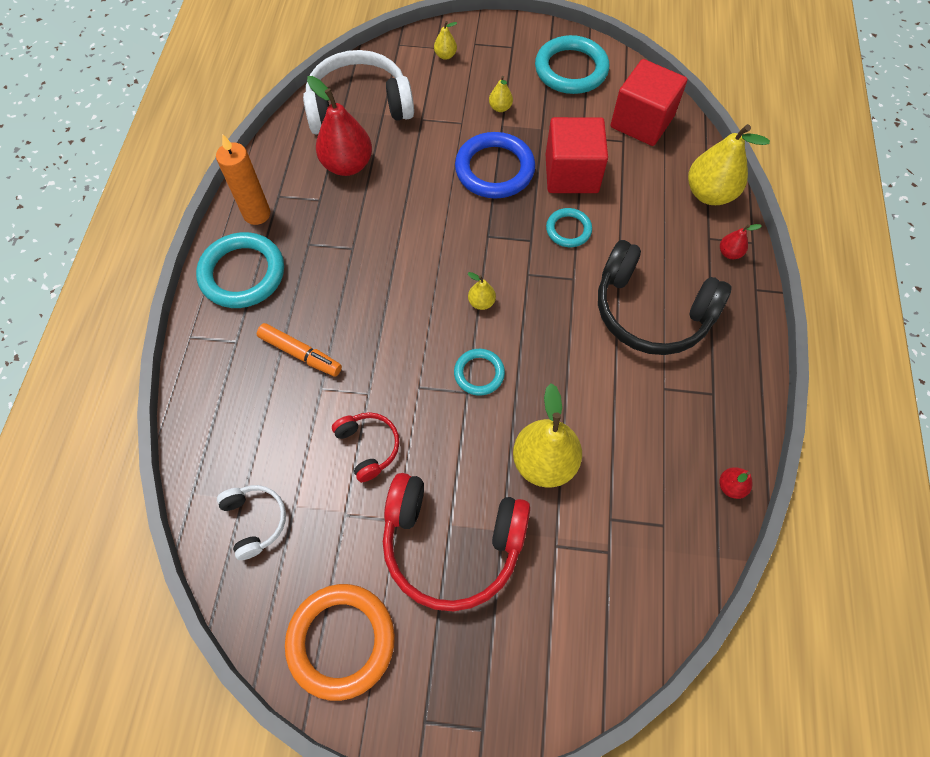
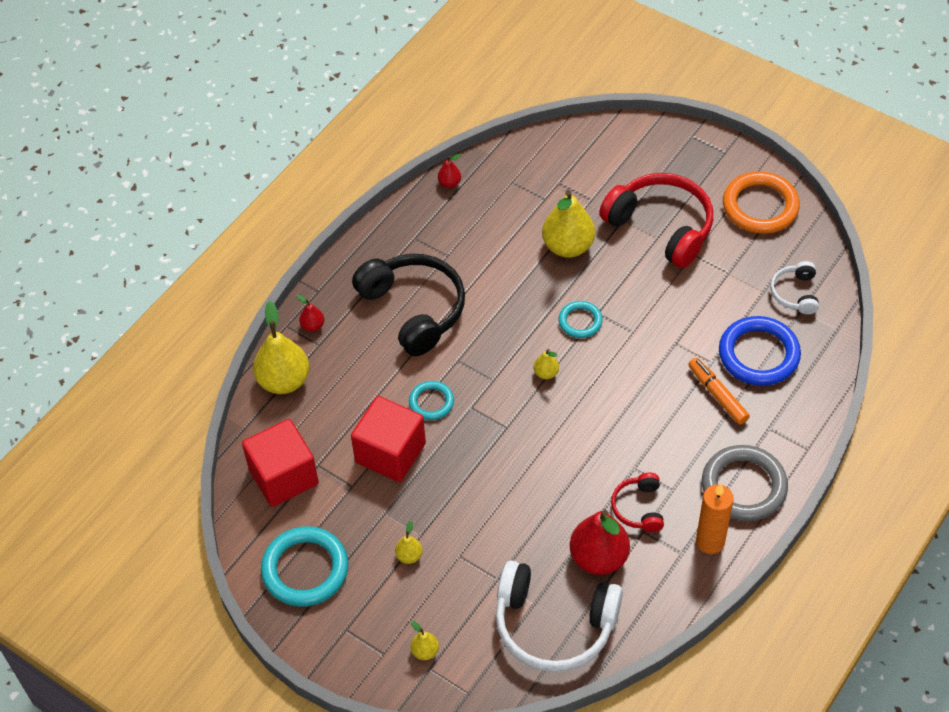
camera: 150 degrees left, 10 degrees down
(242, 273) = (744, 486): turquoise ring -> grey ring
(368, 447) = (692, 306): red headphones -> red headphones (639, 508)
(494, 169) = (458, 489): blue ring -> blue ring (758, 354)

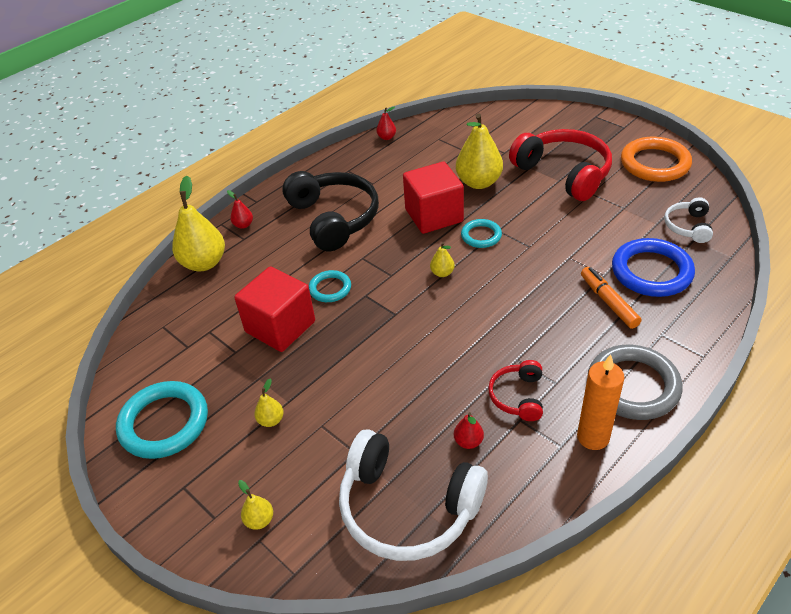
camera: 10 degrees right, 10 degrees down
(283, 476) = (175, 338): red cube -> red cube (434, 215)
(599, 558) = (468, 441): red pear -> red pear, size x0.46

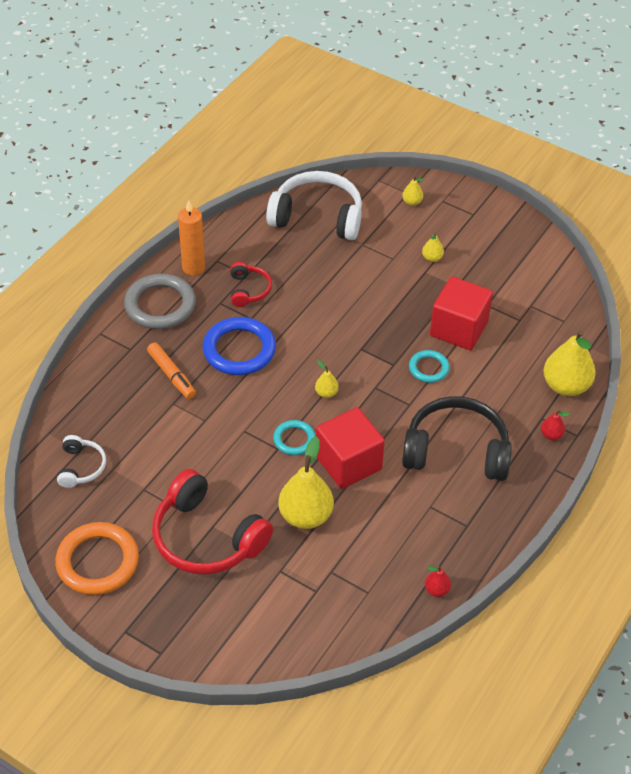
camera: 165 degrees right, 5 degrees up
(164, 423) = (512, 249): turquoise ring -> none
(334, 218) = (456, 451): black headphones -> black headphones turned 135 degrees clockwise
(468, 441) = (282, 257): red pear -> none
(651, 272) = (128, 409): blue ring -> blue ring (239, 350)

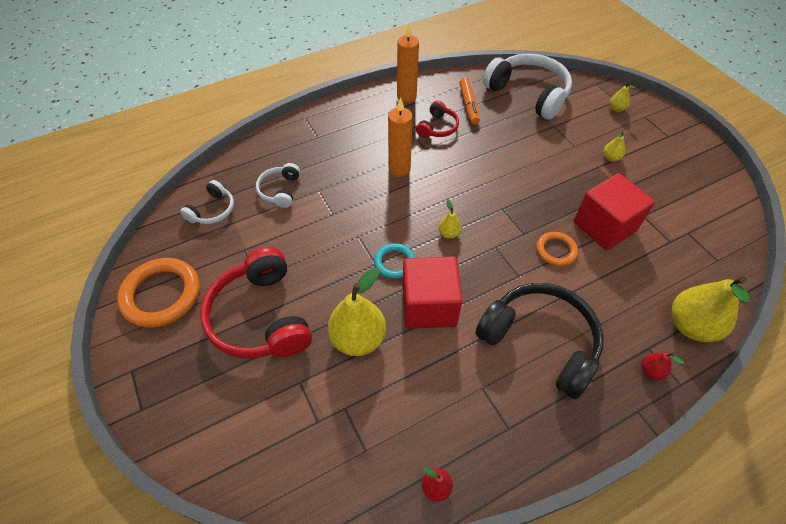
camera: 30 degrees right, 5 degrees up
(134, 419) = (280, 190): none -> white headphones
(160, 305) = (362, 114): grey ring -> none
(171, 375) = (333, 168): orange marker -> orange marker (469, 105)
(239, 350) = (399, 169): blue ring -> orange candle
(428, 368) = (556, 250): turquoise ring -> orange ring

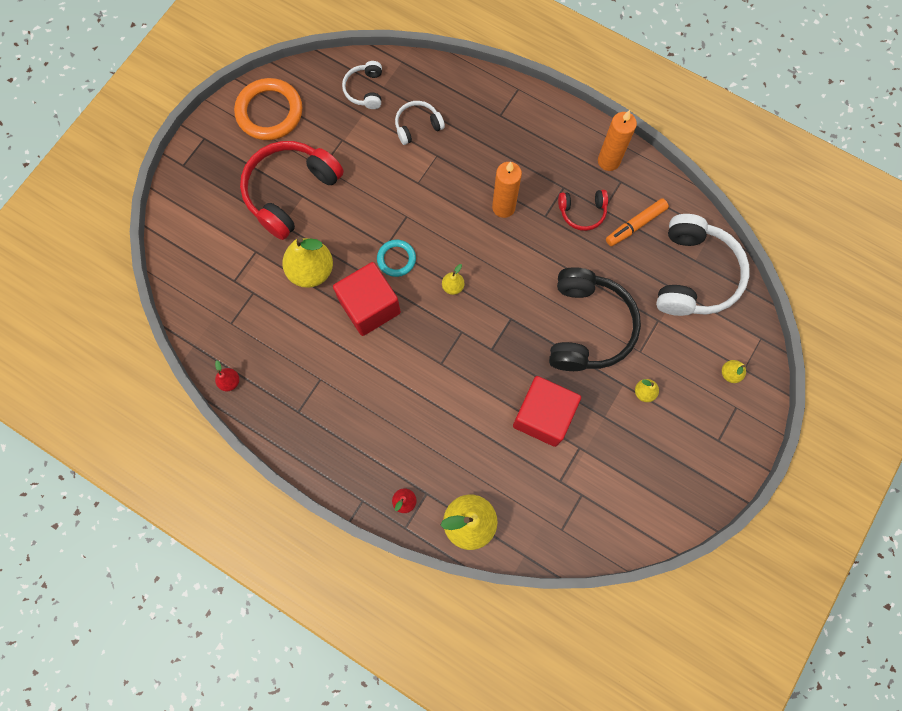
camera: 60 degrees right, 20 degrees up
(212, 210) = (365, 90): white headphones -> white headphones turned 90 degrees clockwise
(540, 342) = (384, 406): black headphones -> black headphones (588, 327)
(556, 250) = (487, 383): orange ring -> none

